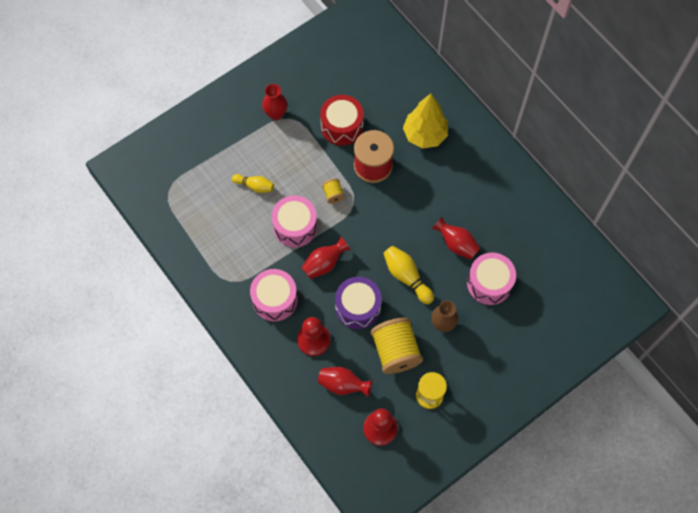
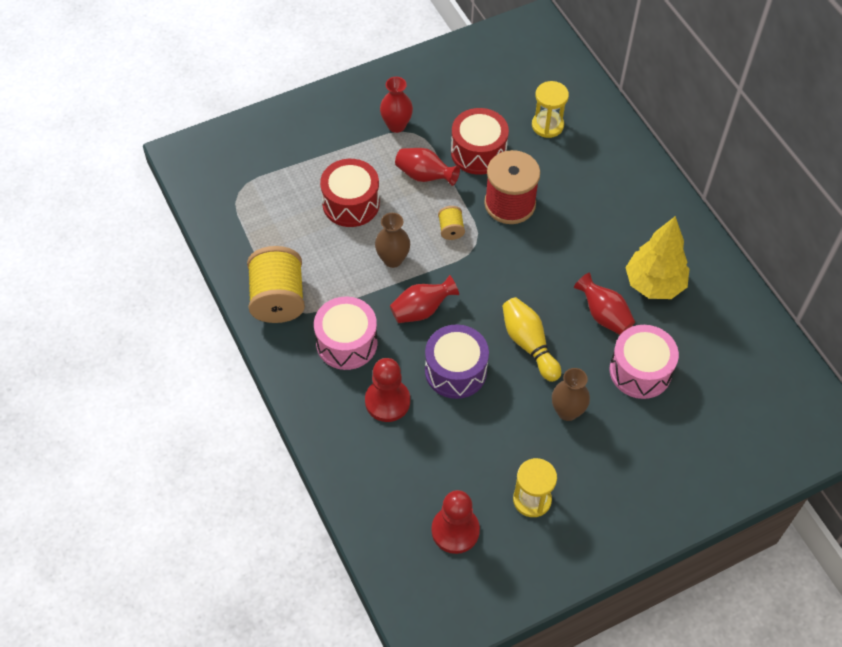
camera: 10 degrees right, 10 degrees down
(255, 186) = (351, 203): yellow bowling pin -> red drum
(295, 226) = (393, 259): pink drum -> brown vase
(343, 384) = (415, 464): red vase -> red vase (424, 176)
(389, 95) = (547, 125): none -> yellow hourglass
(395, 351) = (496, 435): yellow spool -> yellow spool (278, 299)
(425, 135) = (585, 178): yellow tree -> yellow tree (654, 284)

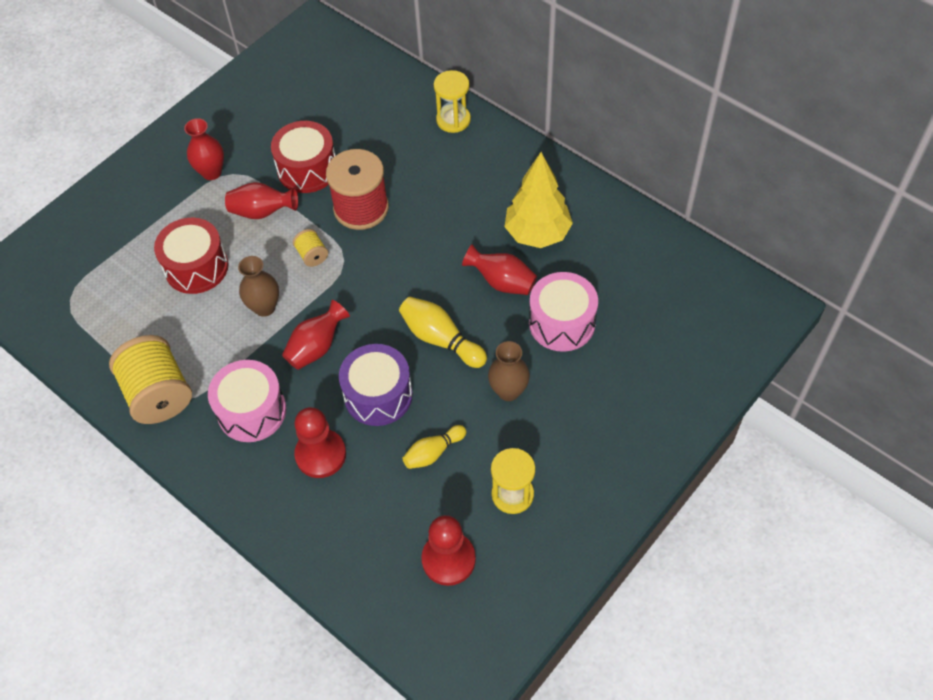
camera: 20 degrees left, 0 degrees up
(480, 437) = (433, 452): none -> yellow bowling pin
(547, 125) = (365, 119): yellow hourglass -> yellow hourglass (453, 120)

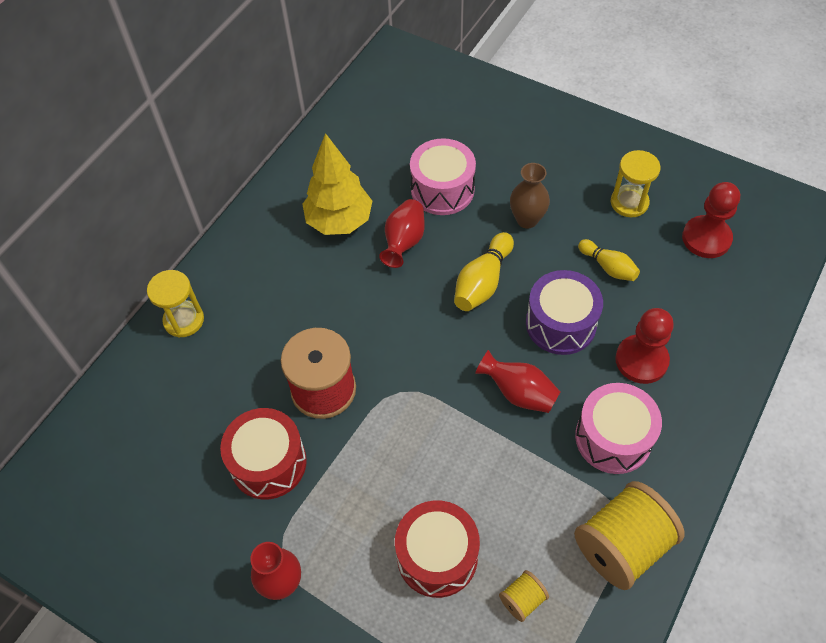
camera: 100 degrees left, 0 degrees up
(262, 212) = (341, 499): red vase -> none
(264, 307) = (479, 460): brown vase -> none
(312, 255) = (398, 426): yellow spool -> yellow spool (522, 600)

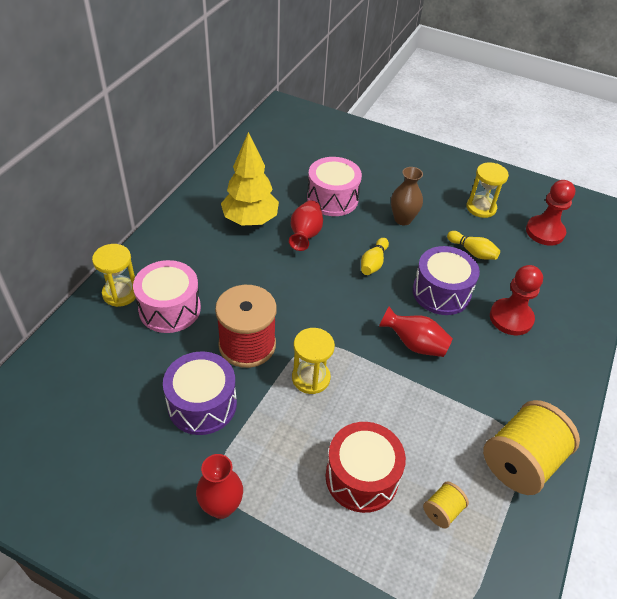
camera: 10 degrees left, 10 degrees down
(268, 463) = (202, 404): red drum -> purple drum
(392, 433) = (311, 378): none -> yellow hourglass
(482, 282) = (373, 263): yellow bowling pin -> yellow bowling pin, size x0.67
(613, 438) = (498, 377): pink drum -> pink drum (169, 309)

